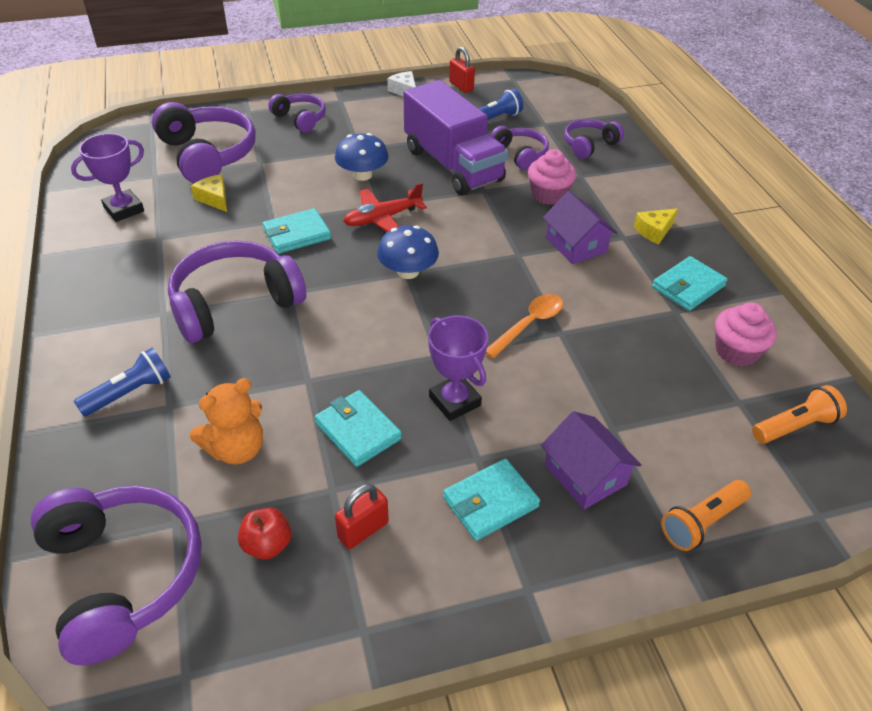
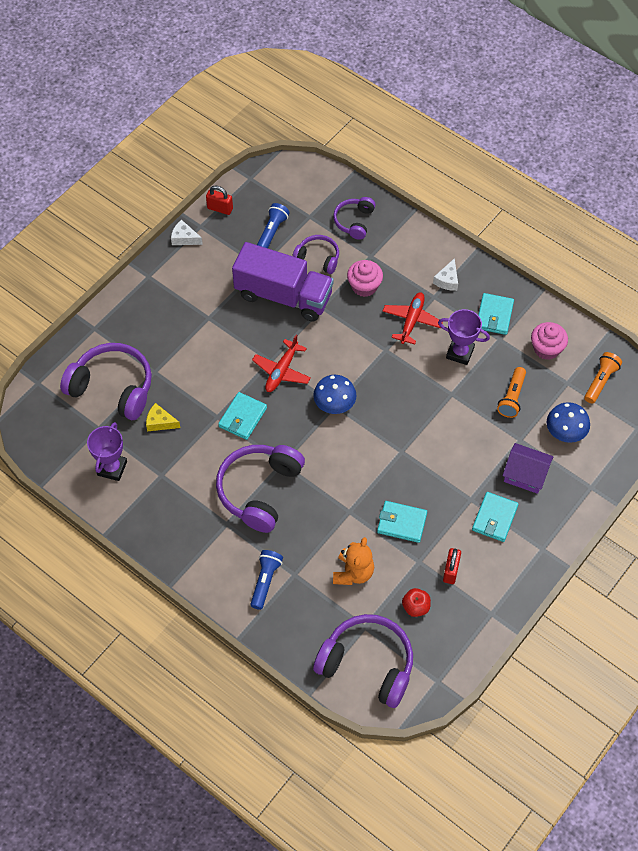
camera: 35 degrees left, 15 degrees up
(300, 119) = (139, 313): purple headphones -> none
(362, 175) = (234, 341): blue mushroom -> blue mushroom (565, 431)
(454, 401) = (433, 474): purple trophy -> purple trophy (460, 353)
(529, 324) = (431, 399): orange spoon -> none
(576, 245) = (411, 321): purple house -> red plane
(654, 231) = (447, 280): yellow cheese -> white cheese
(702, 523) = (591, 465): orange flashlight -> orange flashlight (512, 397)

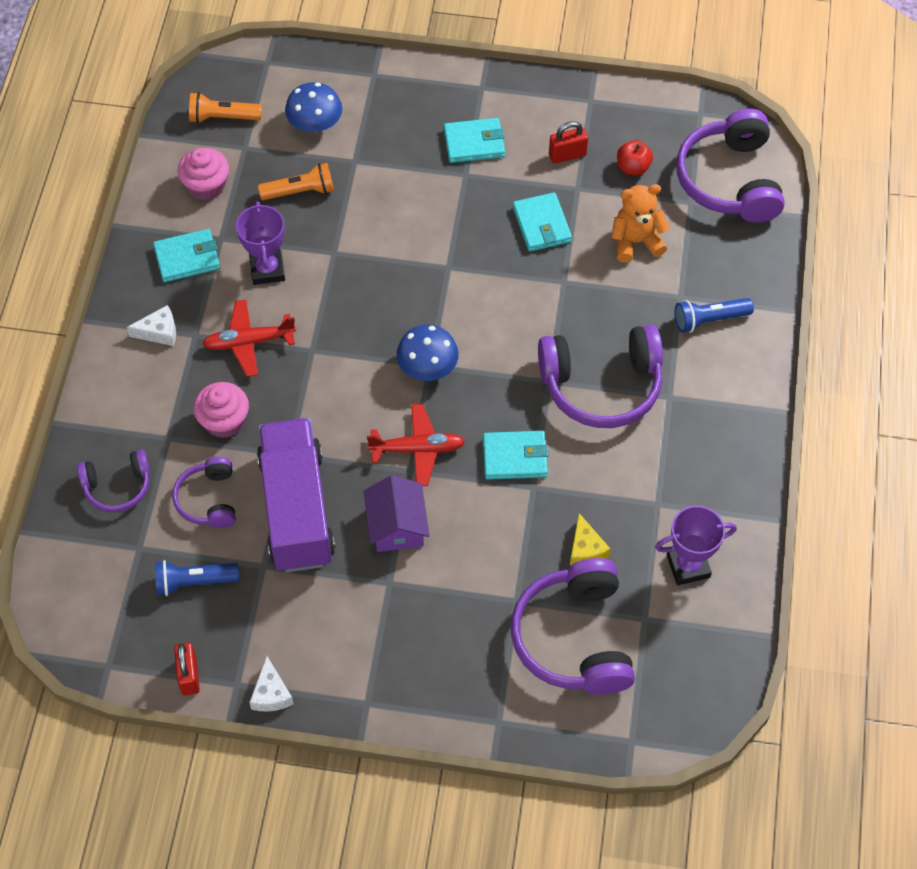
camera: 120 degrees left, 0 degrees up
(525, 474) = (398, 138): purple house -> purple house (397, 525)

